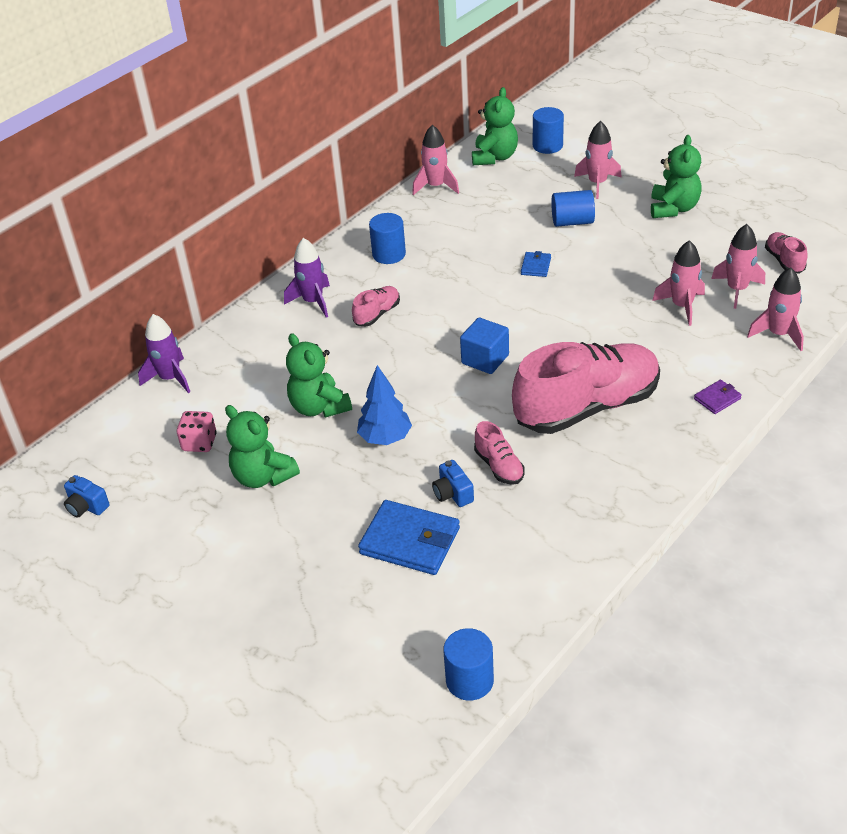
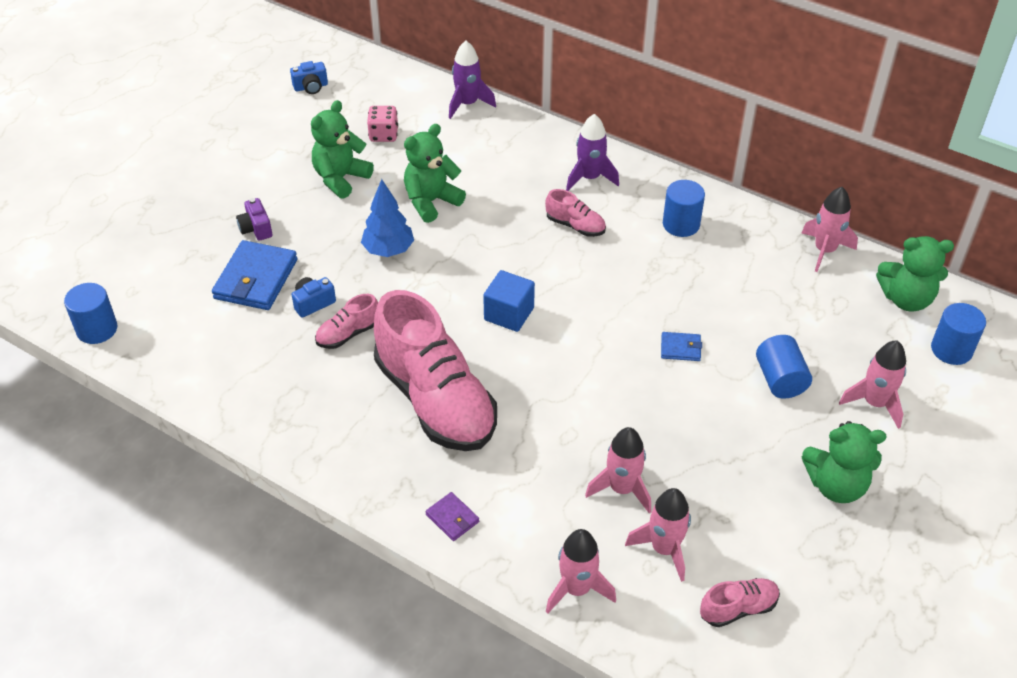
camera: 80 degrees right, 5 degrees up
(87, 506) = (311, 87): blue camera -> blue camera turned 135 degrees counterclockwise
(329, 545) = (256, 229): none -> purple camera

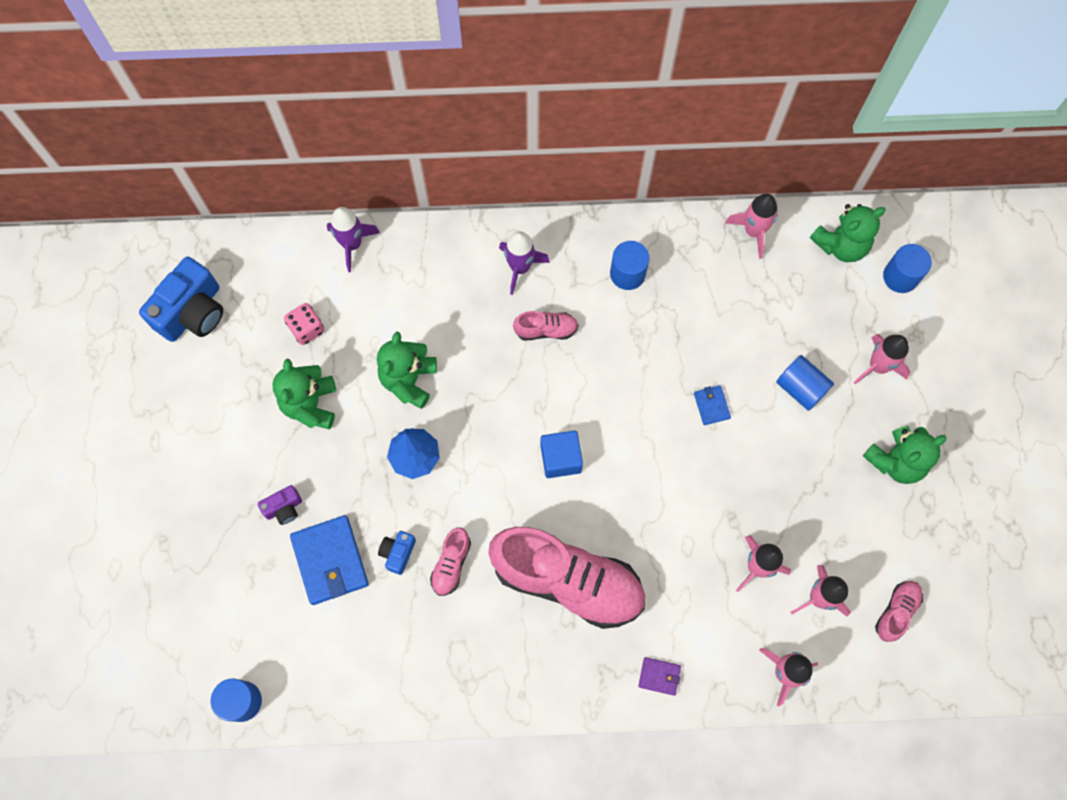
camera: 35 degrees left, 25 degrees up
(256, 229) = (284, 508): purple camera -> purple camera turned 60 degrees counterclockwise
(311, 87) = (192, 312): blue camera -> blue camera, size x2.03
(680, 348) = (711, 406): blue wallet -> blue wallet turned 75 degrees counterclockwise

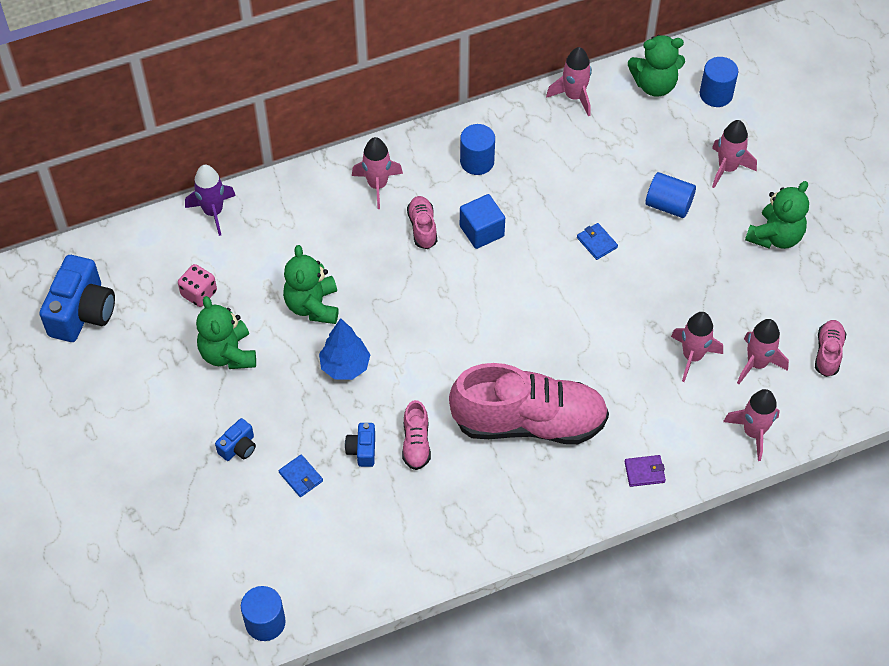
camera: 20 degrees left, 15 degrees down
(284, 508) = (238, 447): purple camera -> blue camera
(330, 561) = (301, 477): blue wallet -> blue wallet, size x0.49
(520, 267) = (377, 185): purple rocket -> pink rocket
(546, 330) = (422, 227): pink shoe -> pink shoe turned 75 degrees counterclockwise
(560, 458) = (480, 326): blue cube -> blue cube (481, 231)
(841, 245) = (654, 85): green teddy bear -> green teddy bear turned 45 degrees clockwise

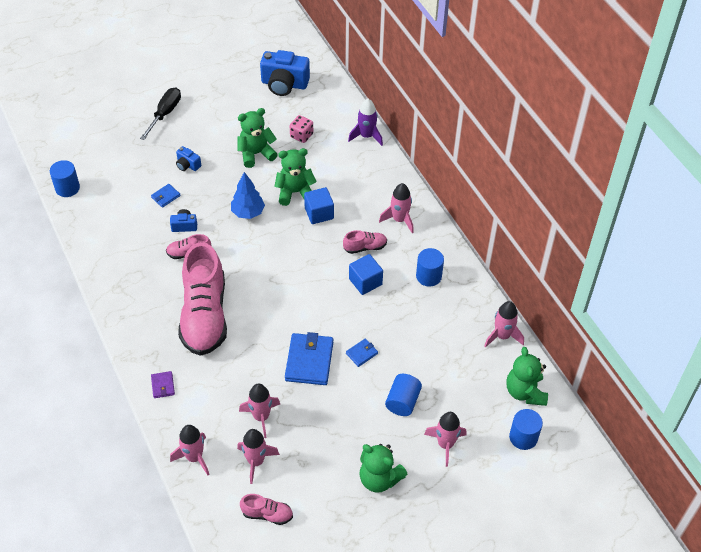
camera: 85 degrees right, 5 degrees down
(117, 482) = (165, 113): none -> black screwdriver
(356, 278) = (319, 213): none -> blue cube
(607, 300) = (309, 361): none -> blue wallet

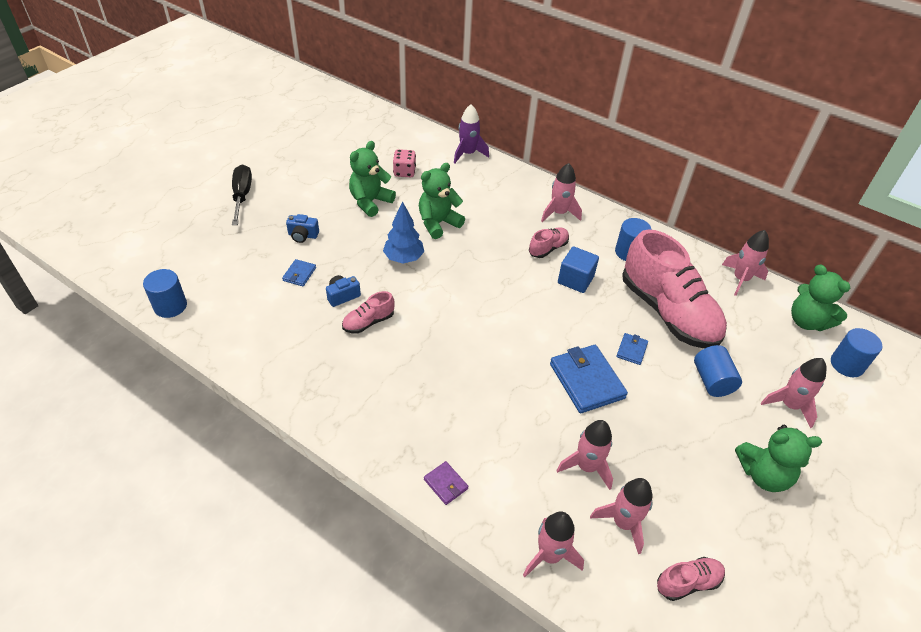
camera: 30 degrees left, 5 degrees down
(204, 315) = (435, 381): pink shoe -> pink shoe (668, 312)
(284, 84) = (352, 134): blue camera -> none
(319, 213) = (477, 234): blue cube -> none

